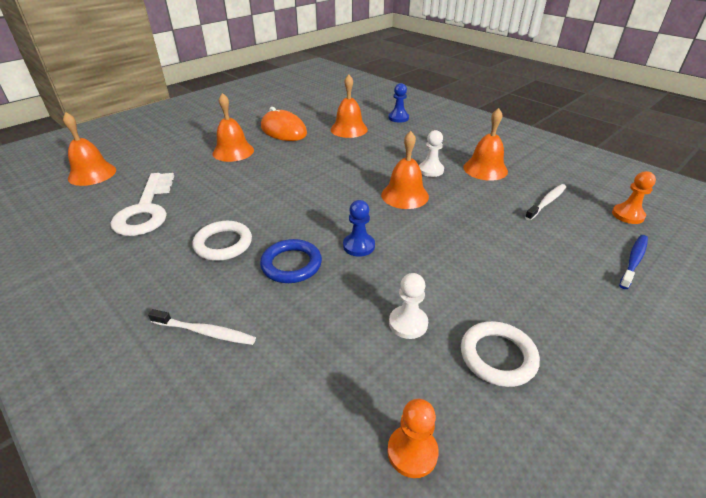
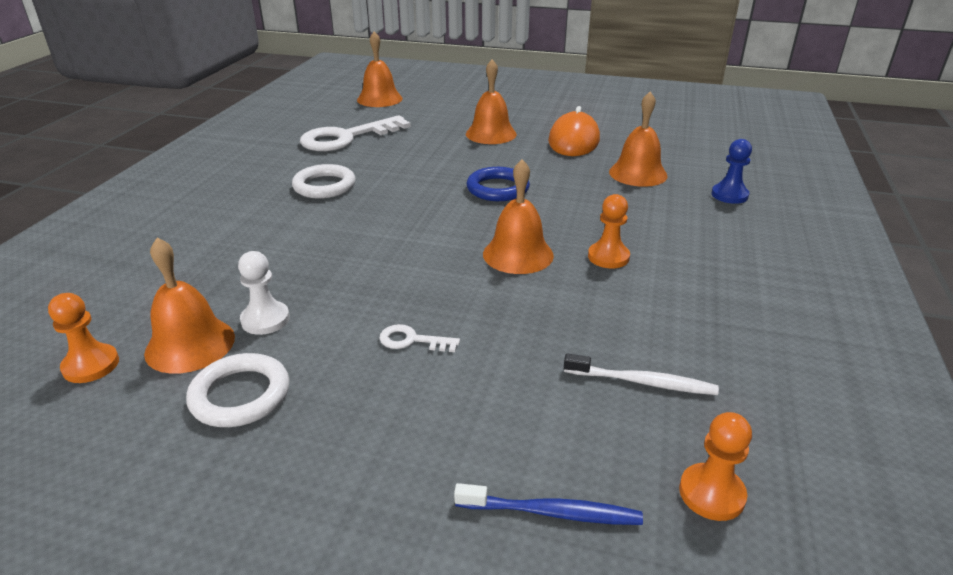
camera: 60 degrees right, 5 degrees down
(205, 332) = (201, 220): white toothbrush -> none
(291, 264) = (318, 227): blue ring -> blue ring (497, 189)
(359, 246) = (380, 254): blue pawn -> none
(431, 170) = (608, 257): white pawn -> orange pawn
(473, 262) = (412, 340): none -> white key
(485, 169) = (675, 301): orange bell -> orange bell (190, 344)

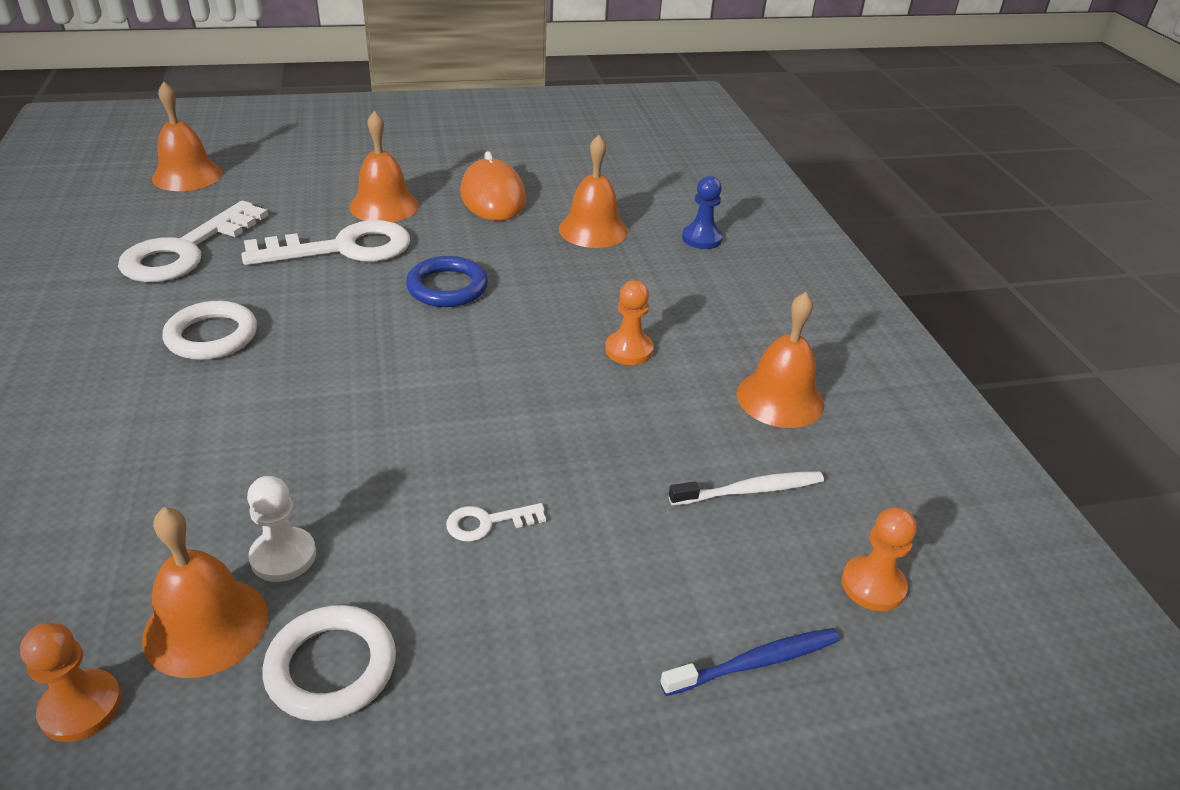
camera: 30 degrees left, 5 degrees up
(444, 153) = (343, 248): none -> white key
(518, 254) = (530, 373): orange bell -> orange bell (780, 398)

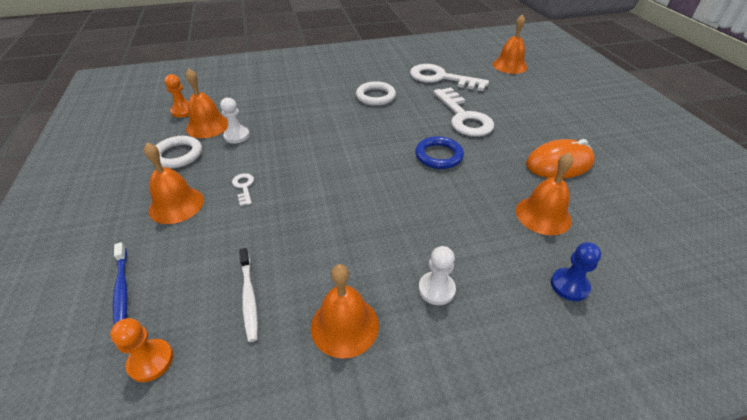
camera: 90 degrees right, 5 degrees up
(384, 206) = (517, 124): orange bell -> orange bell (176, 205)
(629, 350) = (391, 237): orange pawn -> none
(716, 323) = (436, 289): none -> white pawn

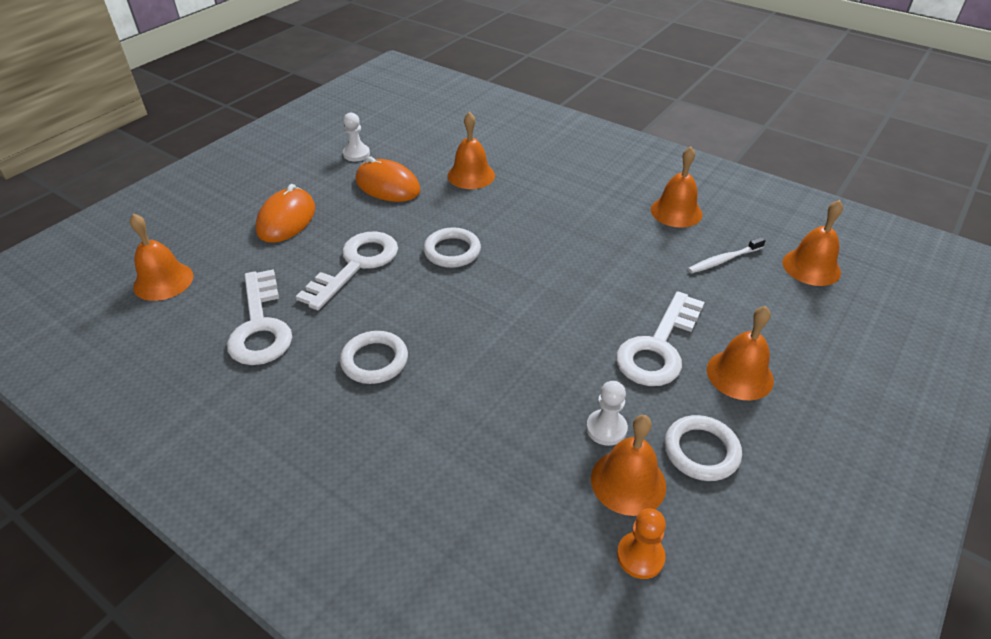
camera: 130 degrees left, 0 degrees up
(122, 289) = (820, 324): blue toothbrush -> none
(151, 361) = (811, 267): orange pawn -> orange bell
(244, 187) = (658, 347): white key -> white key, size x2.32
(249, 297) = (724, 260): white toothbrush -> white toothbrush turned 150 degrees counterclockwise
(436, 289) = (601, 192): white pawn -> white pawn (356, 154)
(438, 155) = (452, 251): blue ring -> white ring
(542, 110) = (286, 219): none -> orange mouse
(569, 285) = (528, 151): blue pawn -> none

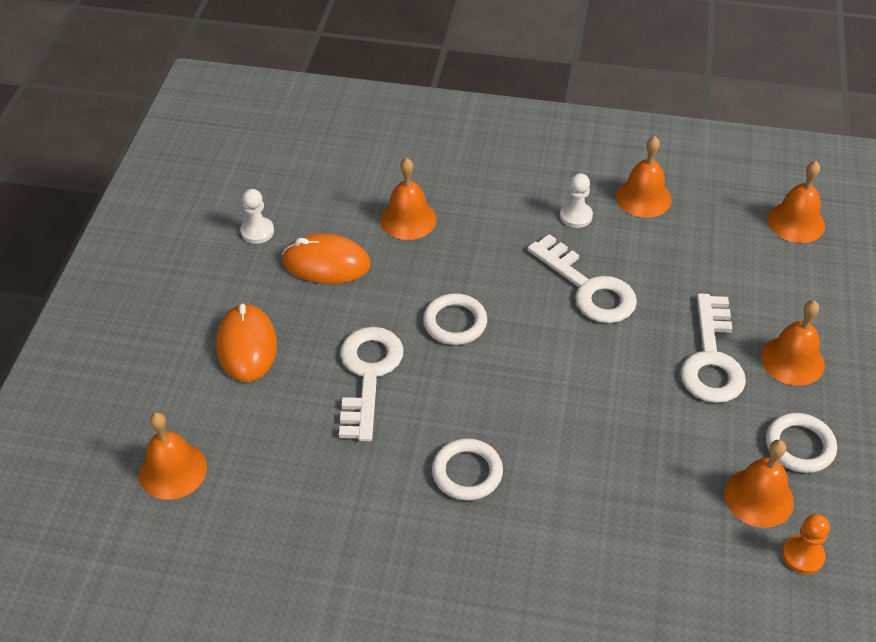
camera: 25 degrees left, 5 degrees up
(260, 326) = (324, 480): white key -> white key (588, 288)
(606, 428) = (714, 456): white pawn -> white pawn (576, 216)
(724, 260) = (717, 241): white toothbrush -> none

